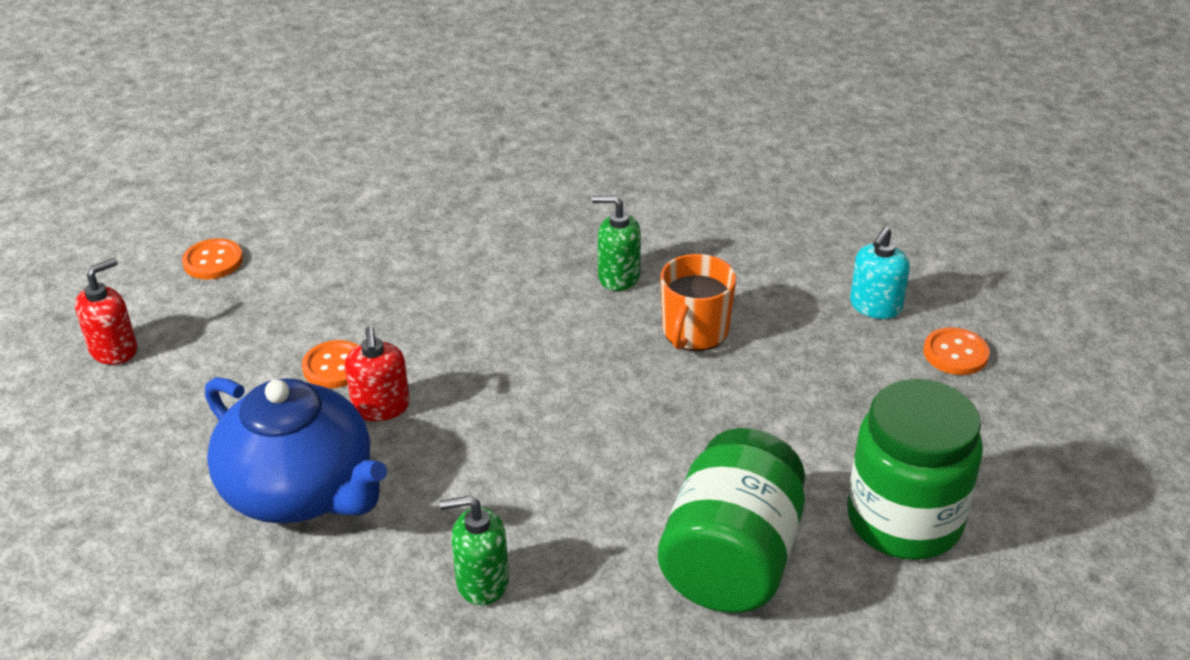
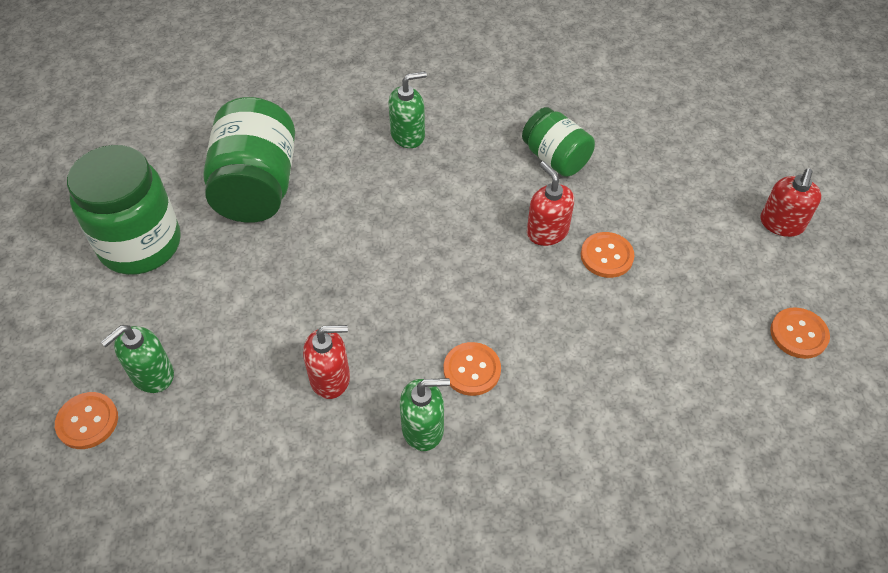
camera: 160 degrees right, 15 degrees up
(301, 491) = (555, 158): blue teapot -> green jar
(548, 306) = (472, 370): none -> orange button
(694, 332) = (330, 378): orange mug -> red soap dispenser
(875, 306) = (163, 463): turquoise soap dispenser -> none
(887, 377) = (152, 375): none -> green soap dispenser

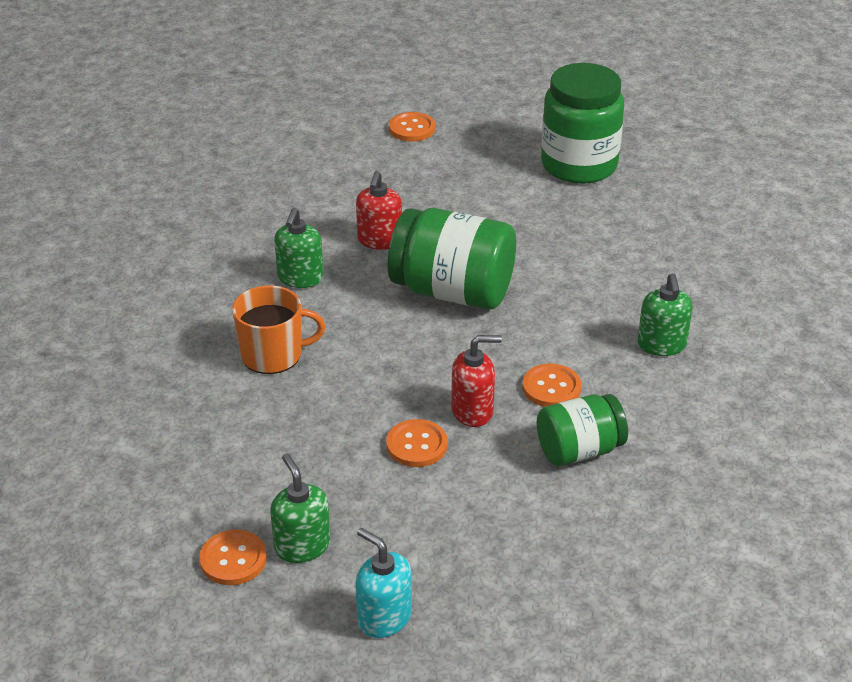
camera: 110 degrees right, 15 degrees down
(152, 375) = (436, 158): green soap dispenser -> green soap dispenser (302, 546)
(256, 187) = (623, 234): green jar -> green jar (452, 291)
(472, 370) = (338, 317): orange button -> orange button (551, 388)
(552, 405) = (273, 355): none -> orange mug
(781, 224) = (384, 617): red soap dispenser -> turquoise soap dispenser

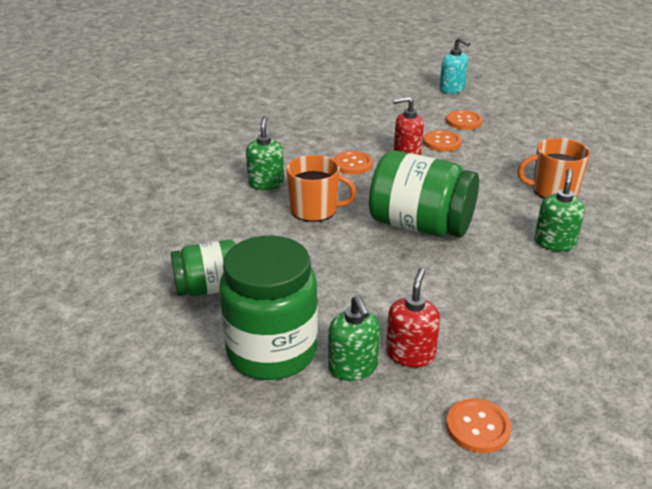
camera: 175 degrees left, 5 degrees down
(233, 559) = (534, 107): orange button -> orange button (464, 121)
(302, 546) = (499, 110): green soap dispenser -> green soap dispenser (353, 367)
(379, 240) = (491, 273): red soap dispenser -> red soap dispenser (410, 354)
(579, 450) = (343, 136): green jar -> green jar (209, 288)
(583, 307) = (315, 209): none -> orange mug

